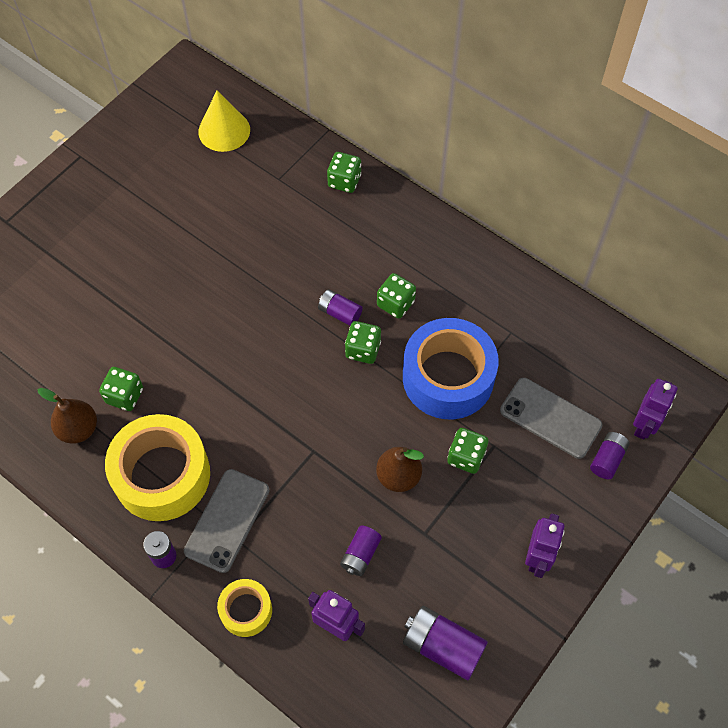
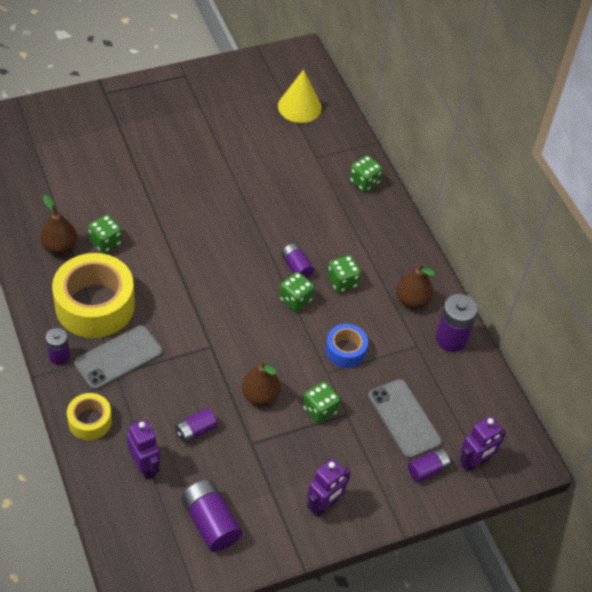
camera: 25 degrees right, 10 degrees down
(448, 377) = (345, 350): blue tape -> blue tape, size x0.51
(475, 285) = (412, 300): none -> brown pear
(538, 306) = (451, 339): none -> purple battery

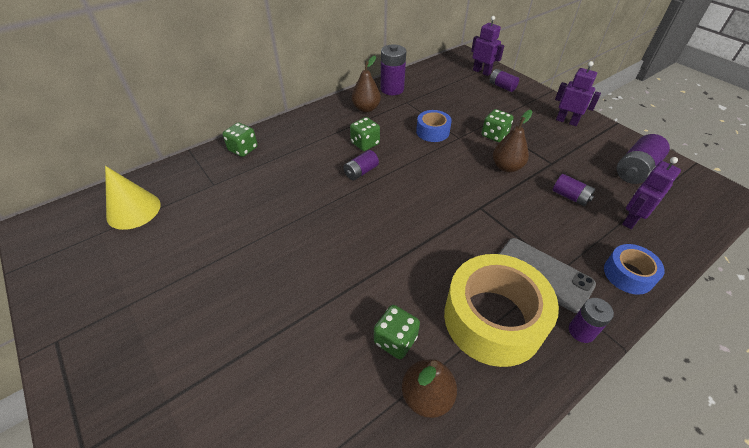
camera: 100 degrees left, 5 degrees down
(90, 421) = (628, 274): yellow tape -> blue tape
(295, 300) = (398, 166): green dice -> none
(404, 418) = (471, 99): grey phone -> none

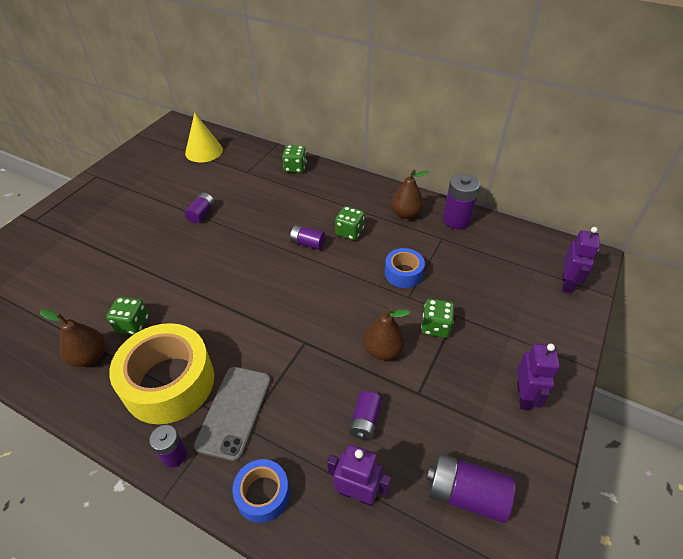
camera: 65 degrees right, 0 degrees up
(502, 86) = (549, 311): purple battery -> purple battery (201, 214)

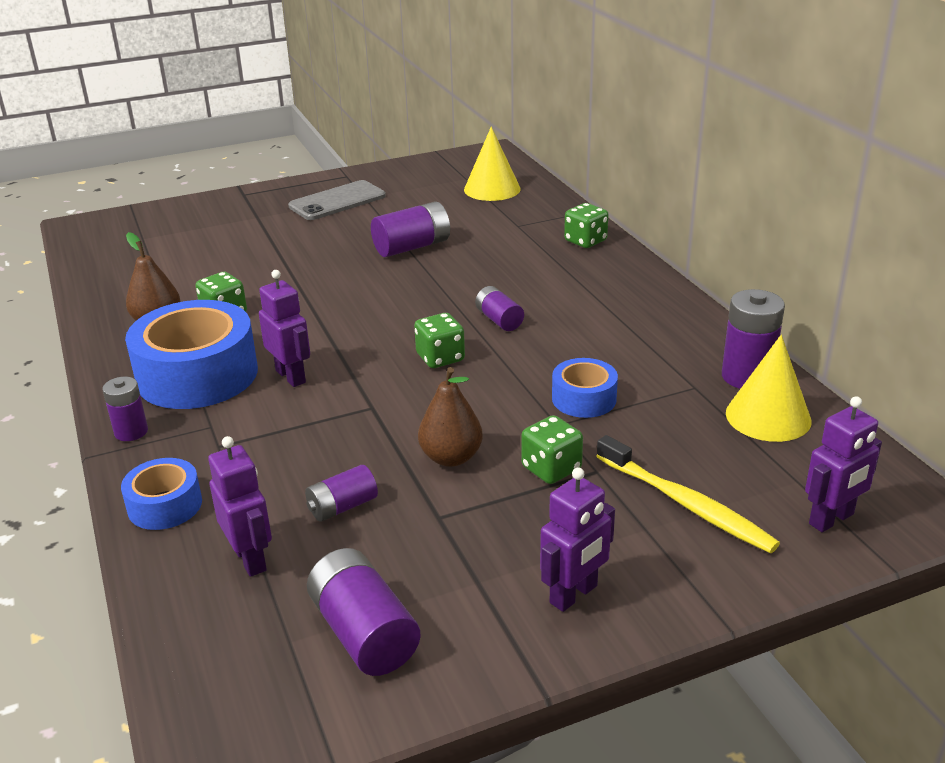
camera: 40 degrees right, 15 degrees down
(169, 382) = (197, 375): yellow tape -> blue tape
(201, 214) = (412, 247): purple battery -> purple battery, size x1.62
(233, 348) = (291, 376): none -> purple robot
(234, 411) = (224, 428): grey phone -> grey phone (337, 201)
(349, 232) = (568, 330): green dice -> green dice (440, 358)
(406, 214) = (676, 341): brown pear -> none
(488, 239) = (768, 416): none -> yellow cone
(510, 311) = (686, 504): none -> yellow toothbrush

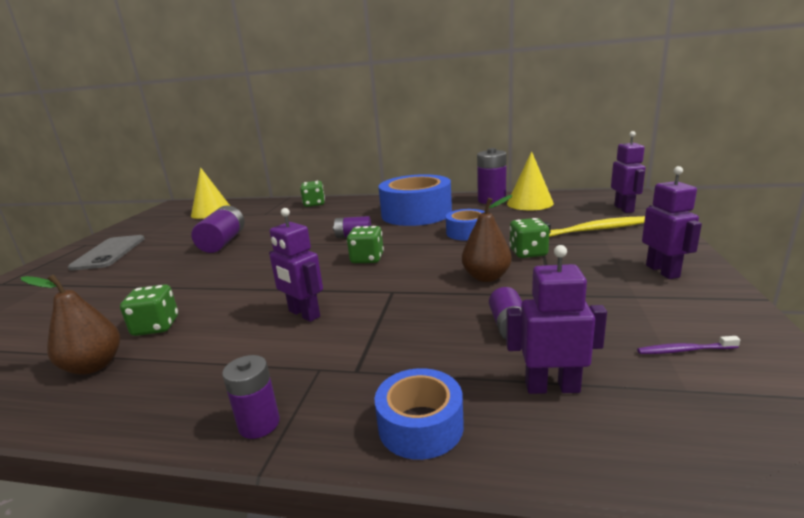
camera: 55 degrees left, 10 degrees down
(197, 375) = (225, 360): blue tape -> blue tape (416, 213)
(291, 376) = (304, 314): purple robot -> purple robot turned 135 degrees counterclockwise
(364, 633) = (684, 350): purple battery -> purple toothbrush

